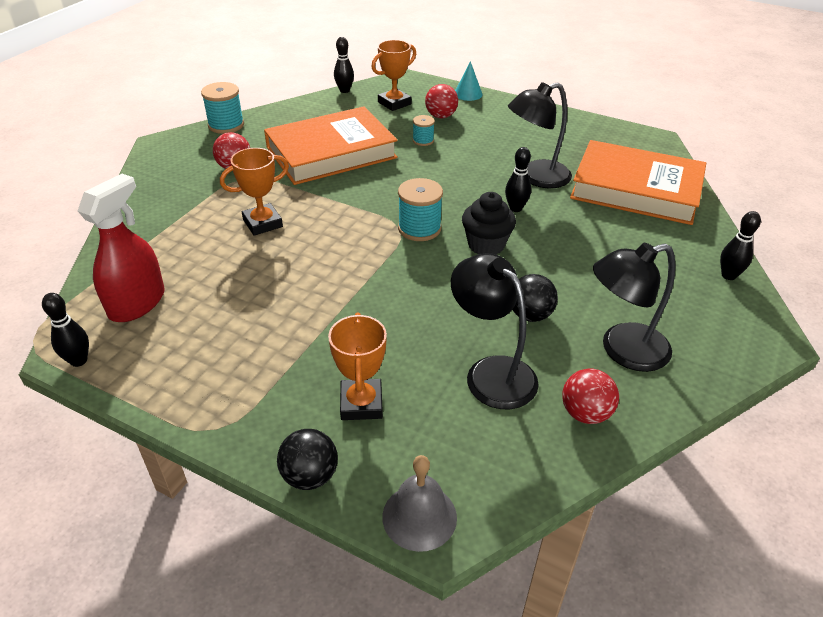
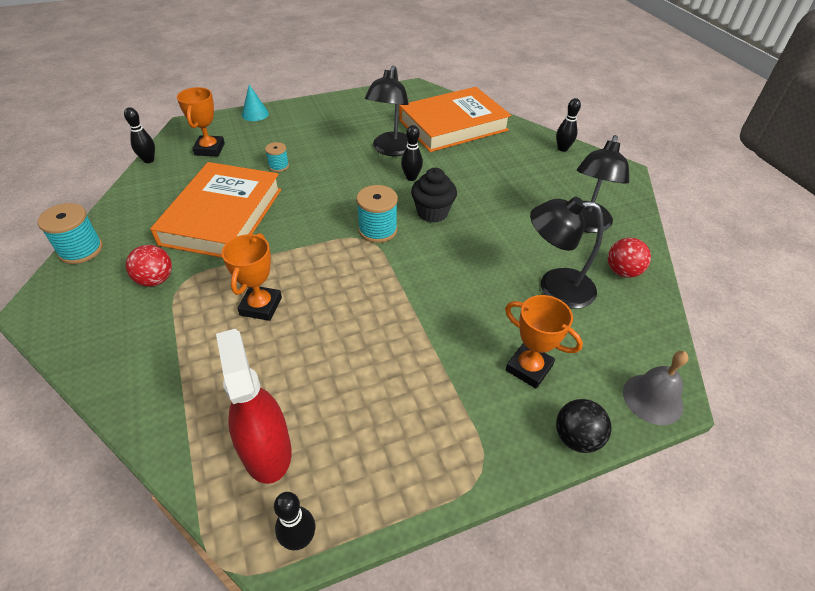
camera: 50 degrees left, 5 degrees up
(441, 116) = (262, 141): red ball -> none
(530, 315) = (519, 238): black ball -> none

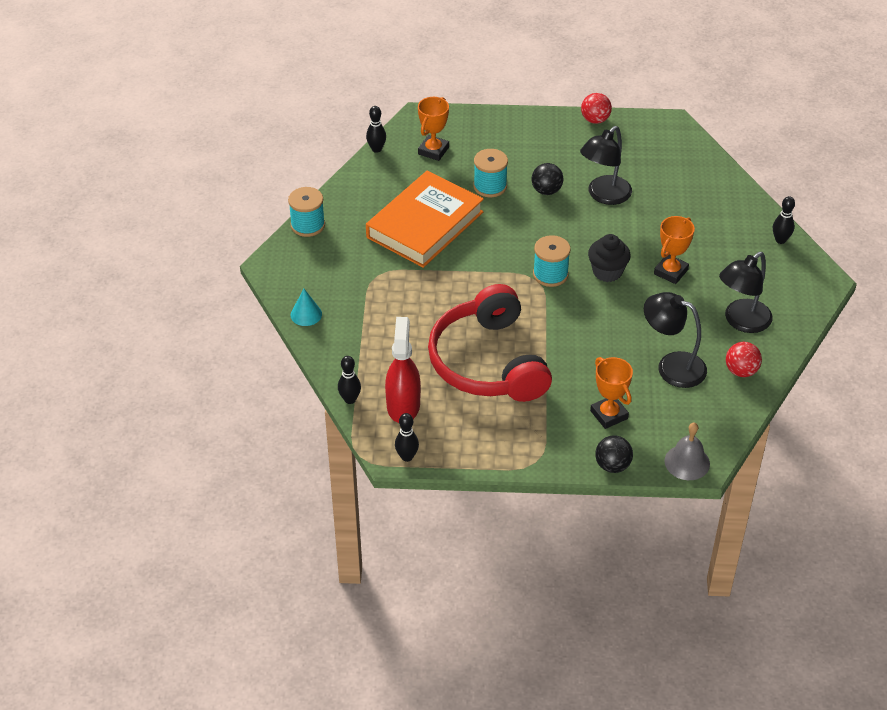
camera: 25 degrees right, 0 degrees up
(155, 280) = (359, 267): red ball -> red ball (595, 120)
(255, 114) = (489, 118): turquoise cone -> turquoise cone (306, 314)
(261, 306) = (431, 311): orange trophy -> orange trophy (671, 272)
(278, 166) = (490, 186): turquoise spool -> turquoise spool, size x1.70
(335, 158) = (546, 191): none -> black ball
(355, 348) = (488, 362): none -> red headphones
(411, 177) = (607, 231): black bowling pin -> black bowling pin (350, 399)
(453, 125) = (683, 182): orange book -> none

